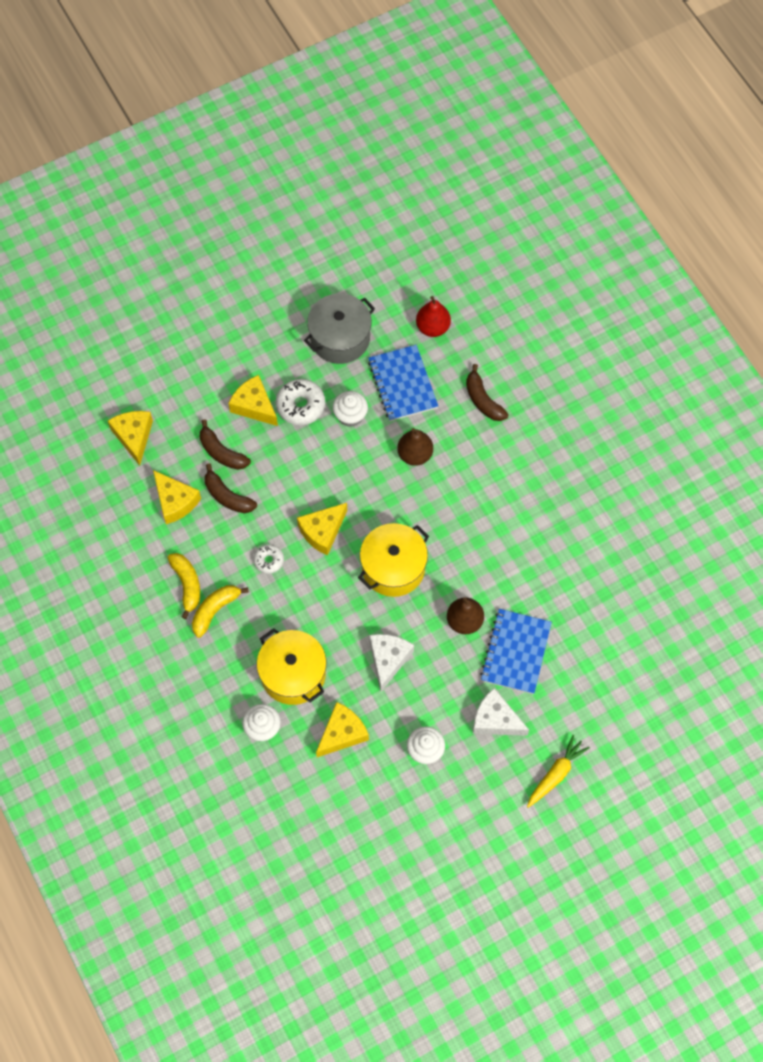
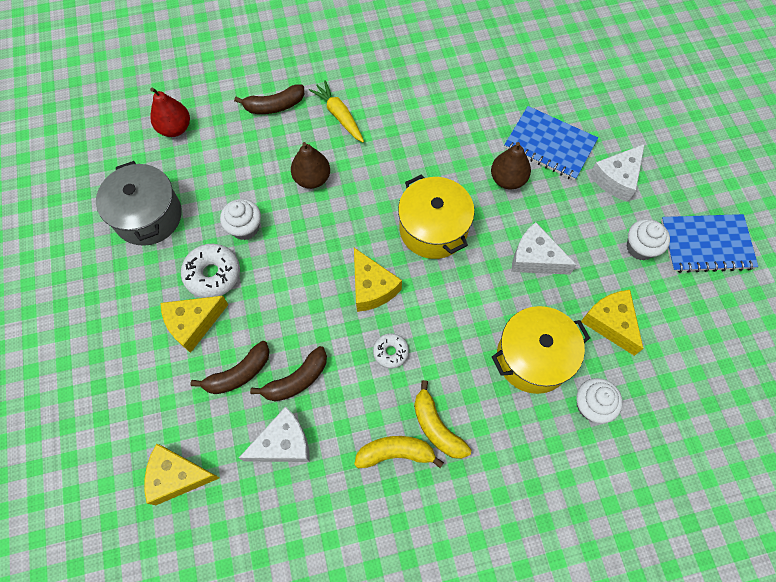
camera: 75 degrees left, 0 degrees up
(175, 501) = (283, 443): yellow cheese -> white cheese
(403, 384) = (228, 170): blue notebook -> blue notebook (706, 244)
(556, 774) = (678, 143): yellow carrot -> yellow carrot (339, 115)

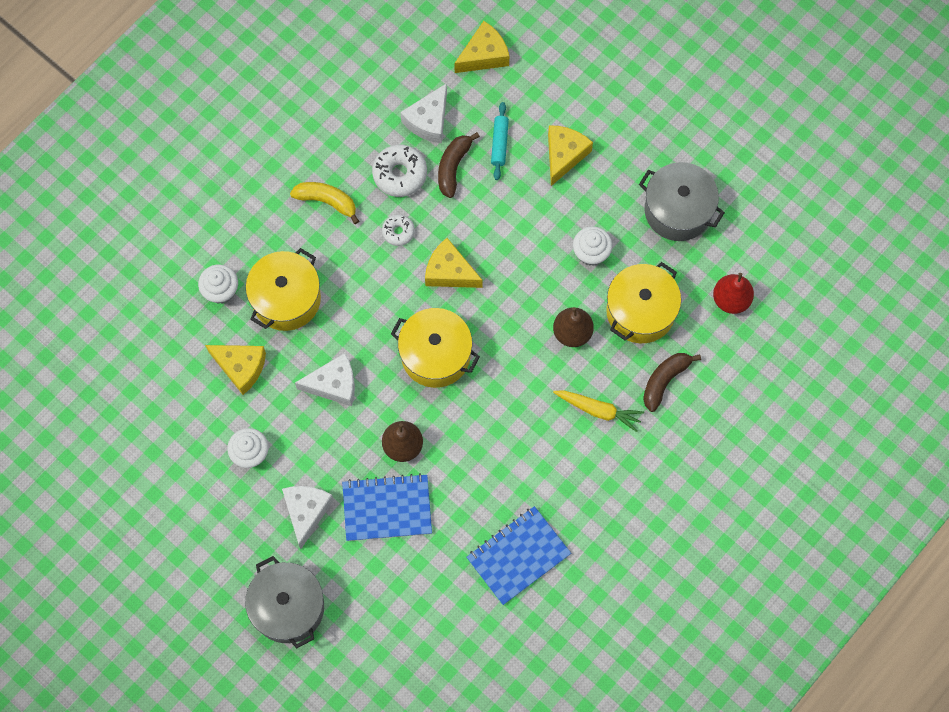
camera: 145 degrees right, 5 degrees up
(213, 274) = (583, 200): white donut -> white donut (400, 174)
(238, 374) = (499, 143): brown banana -> turquoise rolling pin
(247, 161) = (640, 311): none -> yellow pot
(396, 453) = (344, 165): yellow banana -> none
(668, 125) = (288, 607): none -> grey pot
(706, 244) = (195, 495): blue notebook -> blue notebook (518, 556)

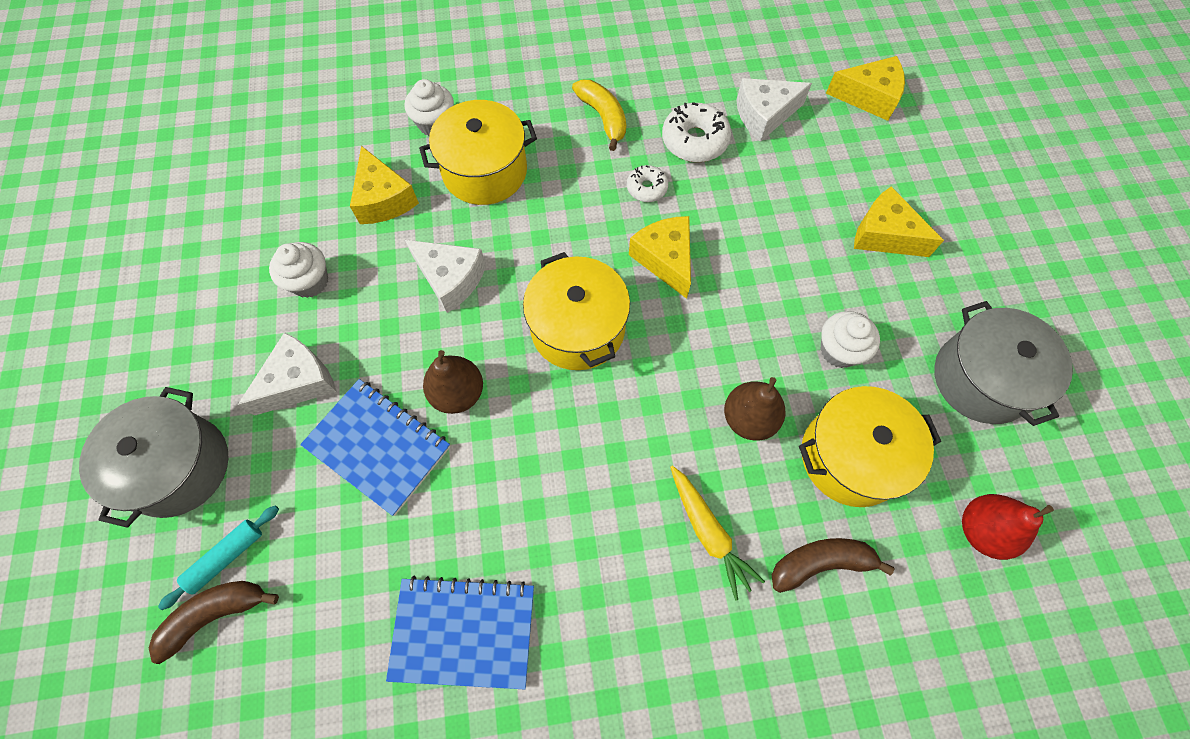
camera: 40 degrees right, 5 degrees down
(453, 167) = (754, 169): brown banana -> brown banana (215, 614)
(499, 143) = (821, 179): turquoise rolling pin -> turquoise rolling pin (226, 557)
(564, 155) = (884, 235): yellow cheese -> yellow cheese turned 120 degrees counterclockwise

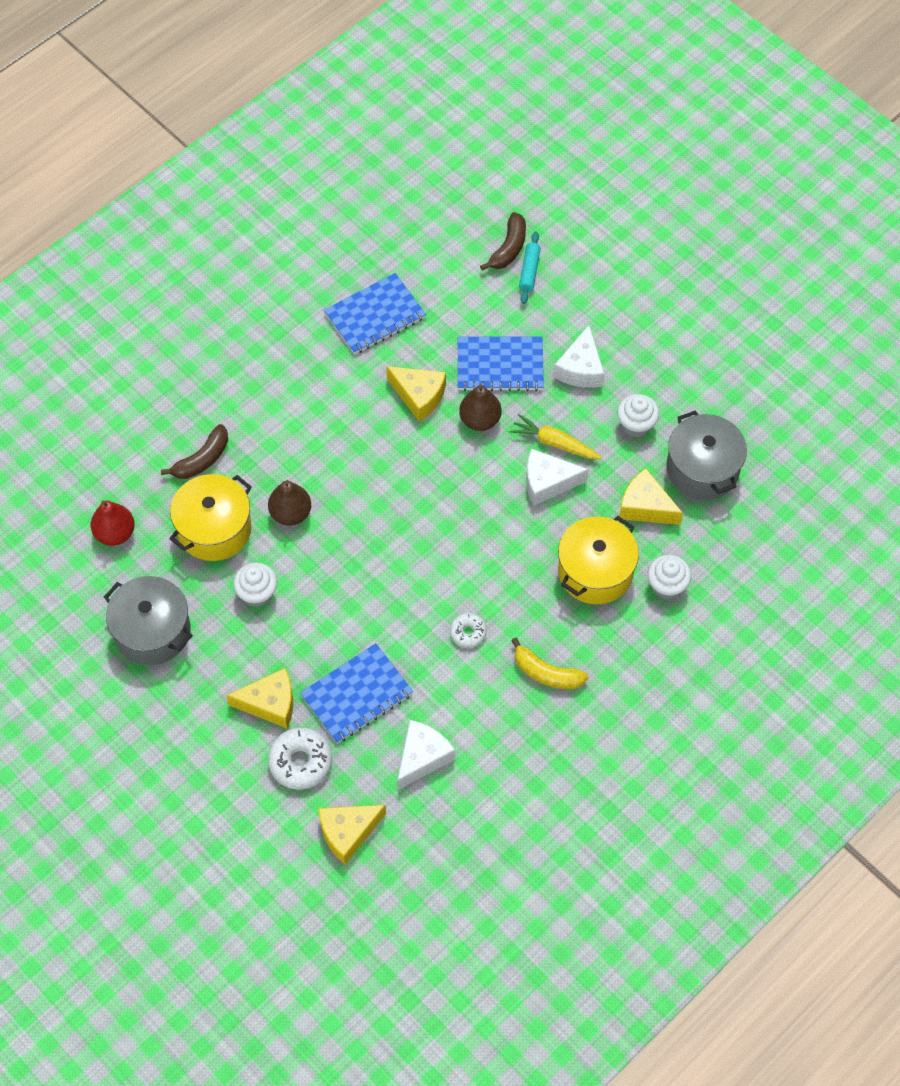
camera: 145 degrees right, 5 degrees down
(178, 466) = (601, 290): grey pot -> grey pot (702, 469)
(577, 328) = (438, 502): yellow pot -> none
(665, 259) = (415, 585): yellow cheese -> yellow cheese (419, 396)
(694, 140) = (461, 697): white donut -> white donut (300, 762)
(709, 533) = (275, 437): yellow carrot -> yellow carrot (554, 443)
(792, 195) = (356, 695): none -> blue notebook

